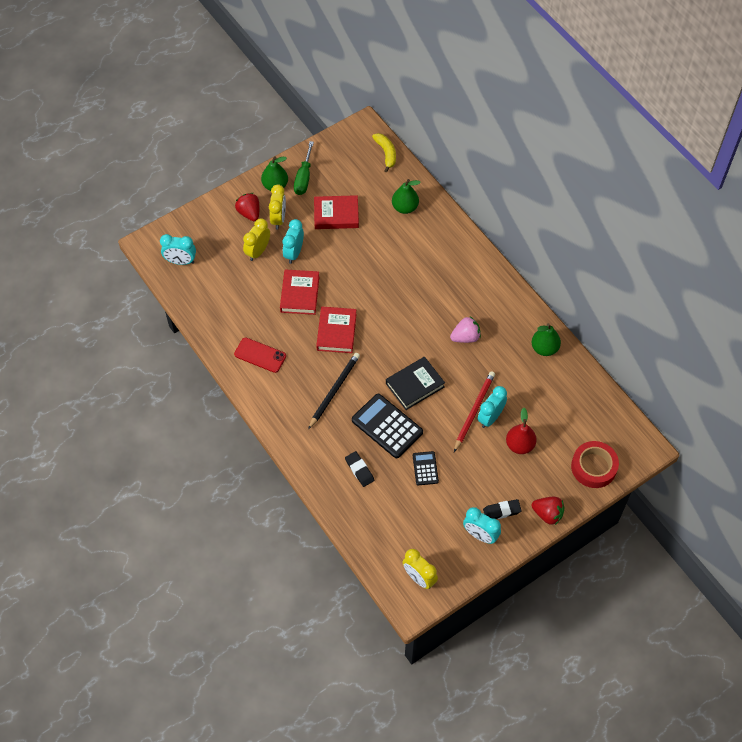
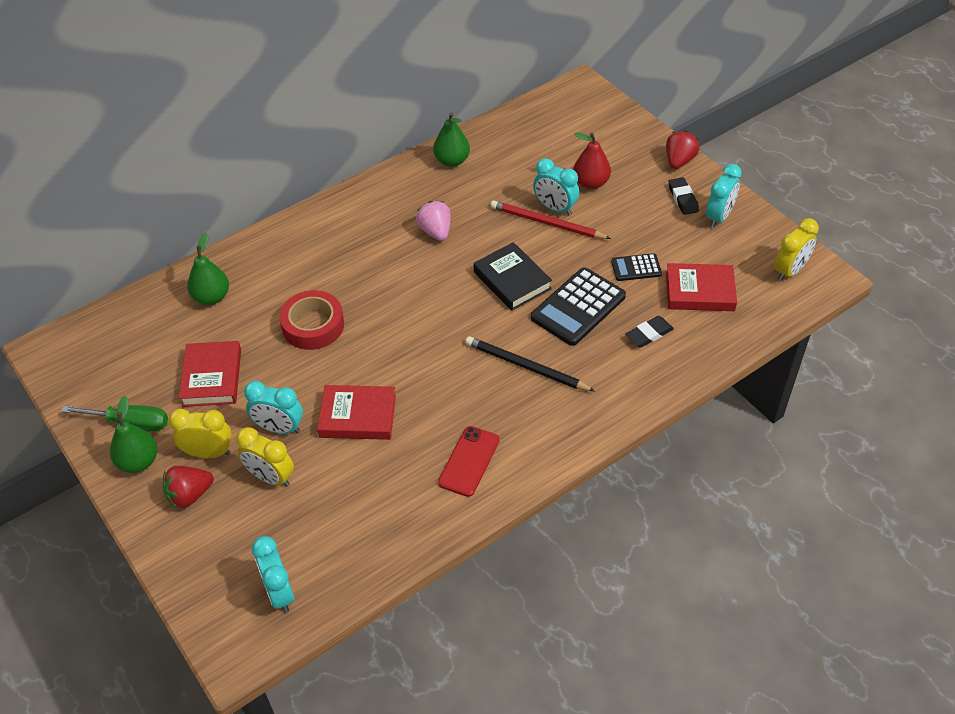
camera: 90 degrees left, 10 degrees down
(180, 261) = (279, 593): turquoise clock -> turquoise clock turned 150 degrees clockwise
(336, 332) = (427, 368): red book -> red book (699, 291)
(386, 153) = (105, 321): yellow banana -> none
(593, 467) = (612, 124): red tape -> red tape (313, 325)

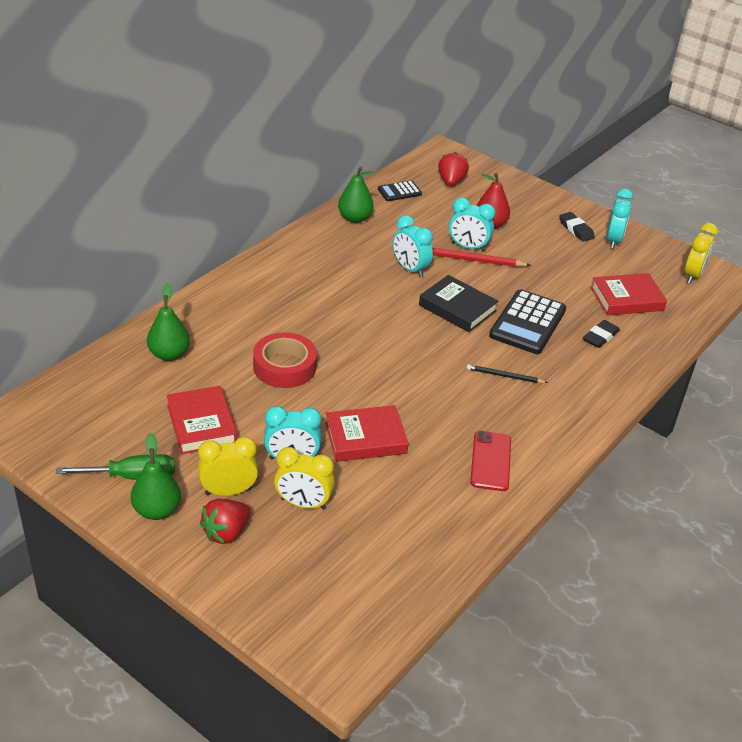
camera: 20 degrees left, 10 degrees down
(279, 593) = (360, 605): turquoise clock -> turquoise clock (410, 269)
(435, 231) = (367, 276): pink strawberry -> none
(526, 366) = (504, 376): black pencil -> black pencil, size x0.59
(636, 268) = (563, 286): black calculator -> black calculator (399, 192)
(679, 161) = (558, 201): red strawberry -> red strawberry (451, 181)

